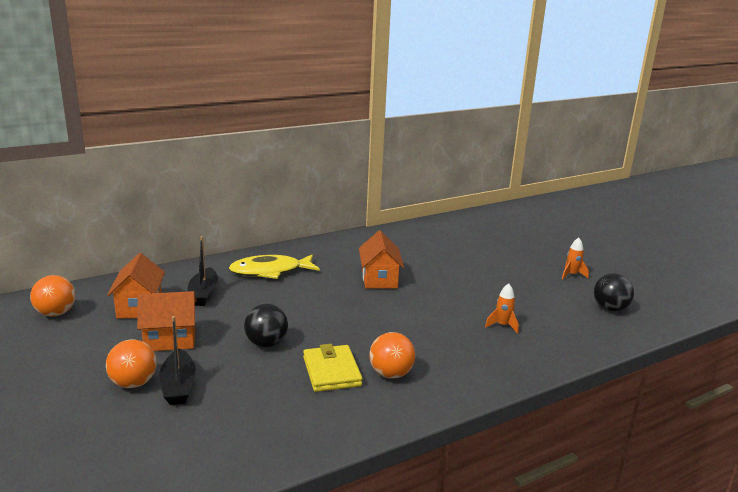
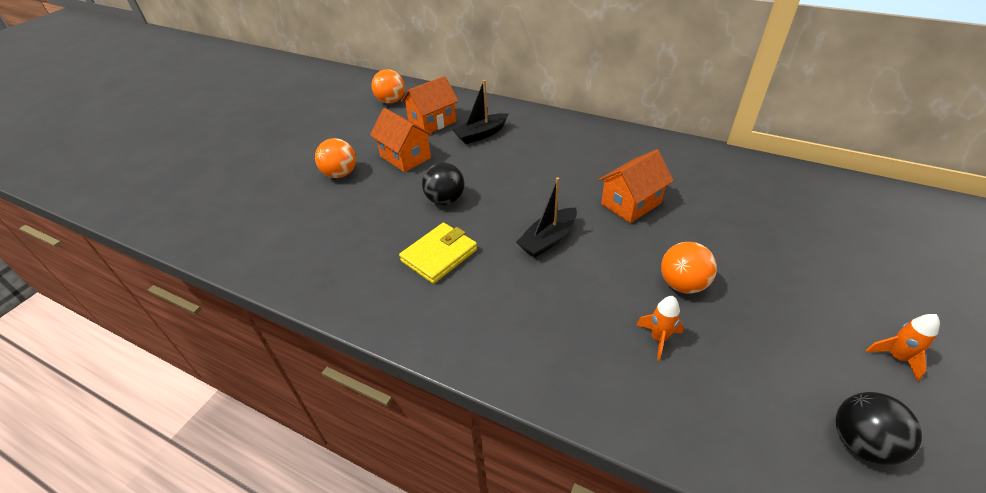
camera: 60 degrees right, 20 degrees up
(178, 386) = (353, 193): black boat -> black boat (548, 239)
(270, 271) = (556, 142): yellow fish -> none
(391, 374) = (470, 294): orange ball -> orange ball (682, 284)

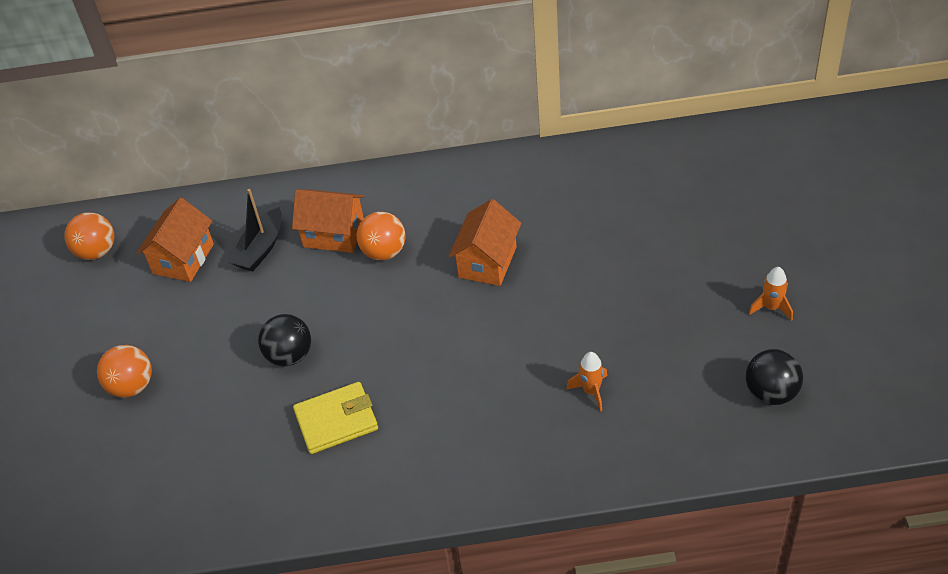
camera: 30 degrees left, 5 degrees up
(405, 157) = (193, 324): orange house -> orange house (334, 234)
(439, 255) = (336, 421): yellow wallet -> yellow wallet turned 60 degrees clockwise
(548, 239) = (433, 345): black boat -> none
(682, 284) = (583, 328): orange ball -> orange ball (384, 252)

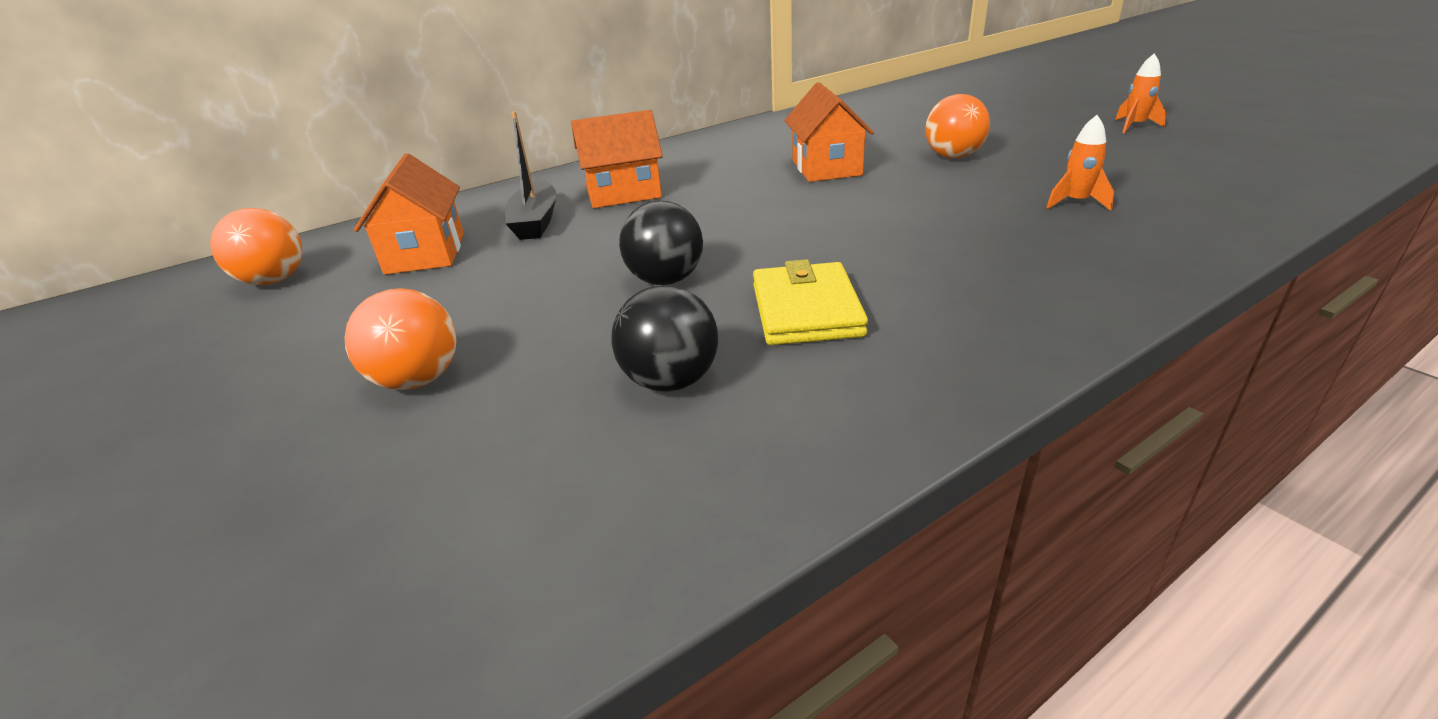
camera: 30 degrees left, 15 degrees down
(336, 421) = (806, 310): yellow wallet -> yellow wallet turned 45 degrees counterclockwise
(384, 252) = (700, 189): orange ball -> orange ball (953, 156)
(771, 393) = (1238, 159): black ball -> black ball (670, 381)

